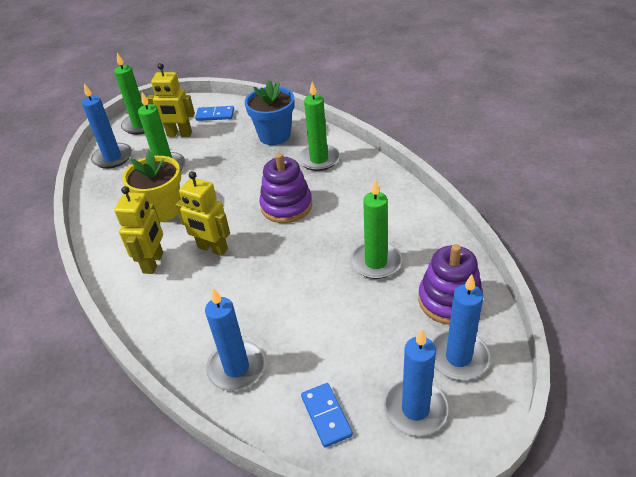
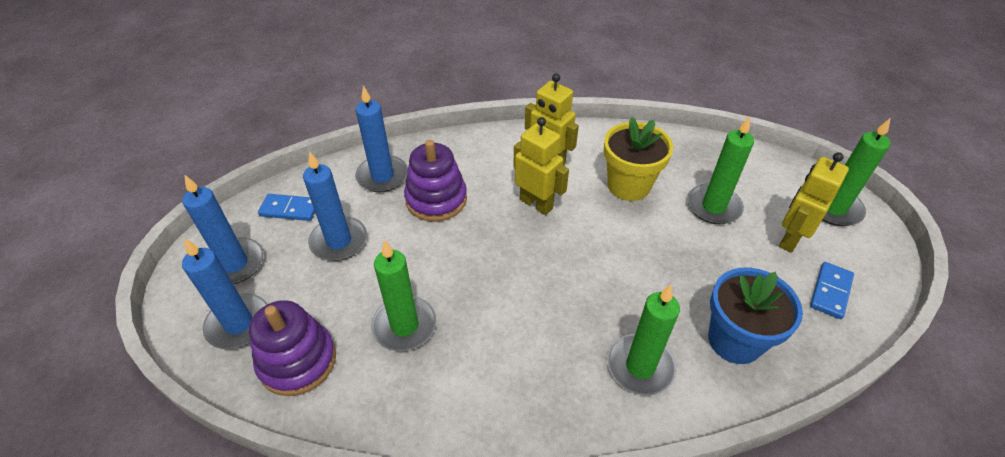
camera: 115 degrees right, 5 degrees up
(113, 158) = (761, 169): blue candle -> blue candle (339, 241)
(212, 249) = (536, 203): yellow robot -> yellow robot turned 75 degrees clockwise
(286, 206) = (561, 288): purple stacking toy -> purple stacking toy (436, 199)

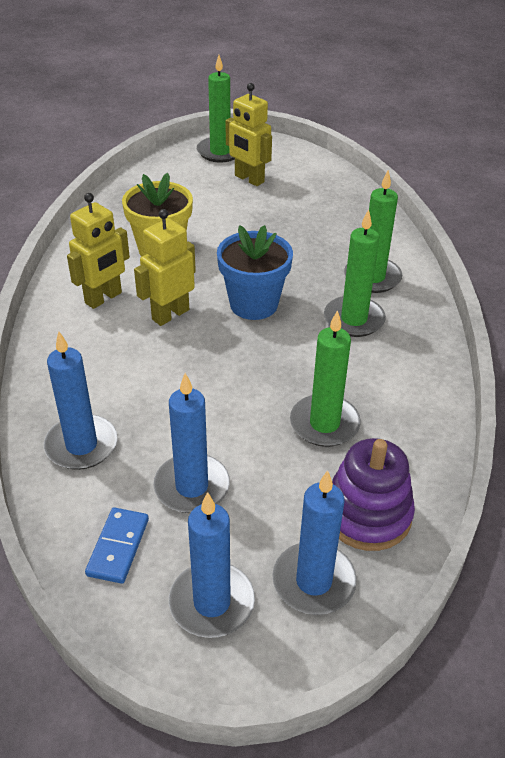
camera: 85 degrees left, 5 degrees down
(436, 199) = (141, 394): purple stacking toy -> none
(713, 206) = (203, 207): green candle -> green candle (354, 319)
(734, 340) = (348, 227): blue flower pot -> blue flower pot (253, 304)
(830, 291) = (305, 175): blue domino -> none

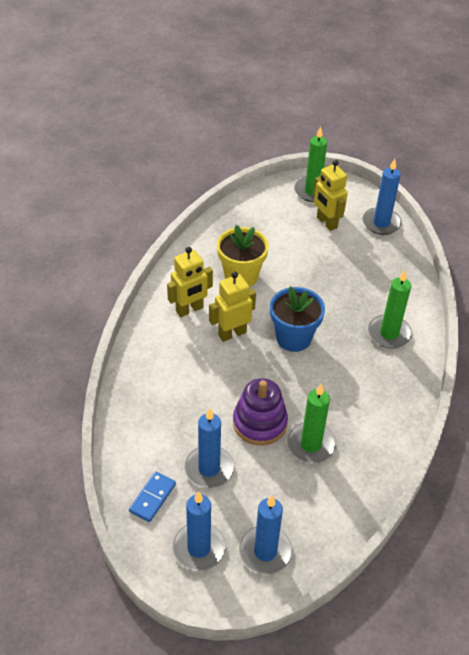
camera: 15 degrees right, 5 degrees up
(81, 445) = (147, 422): blue candle -> blue candle (381, 223)
(354, 319) = (361, 367): green candle -> none
(367, 514) = (315, 516): purple stacking toy -> purple stacking toy (259, 423)

